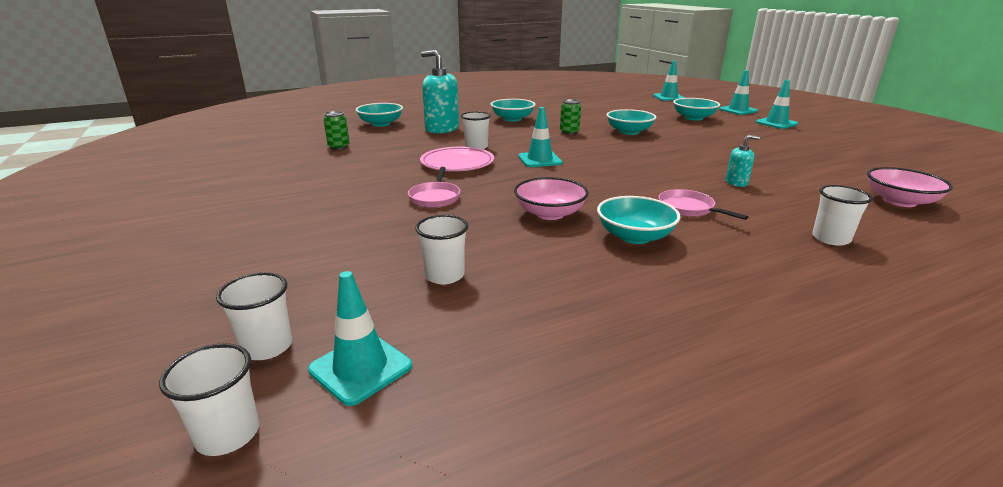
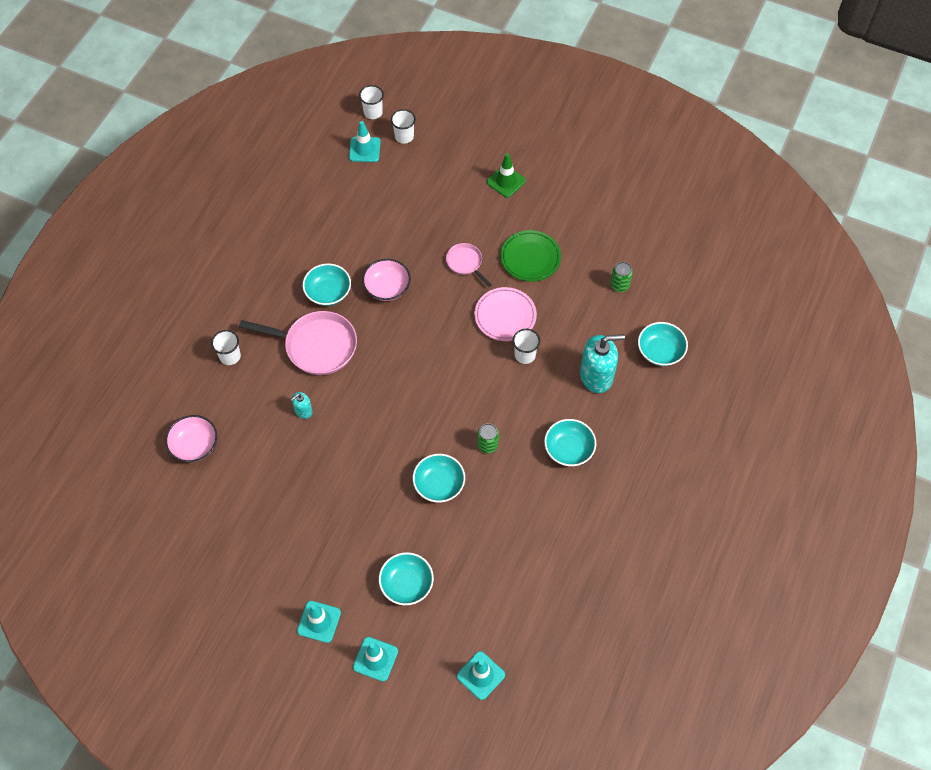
camera: 140 degrees right, 35 degrees up
(268, 229) = (506, 181): none -> green traffic cone
(370, 178) = (530, 258): none -> green plate
(444, 275) = (386, 205): white cup -> none
(539, 160) = (457, 362): turquoise traffic cone -> none
(689, 209) = (316, 346): pink pan -> pink pan, size x1.90

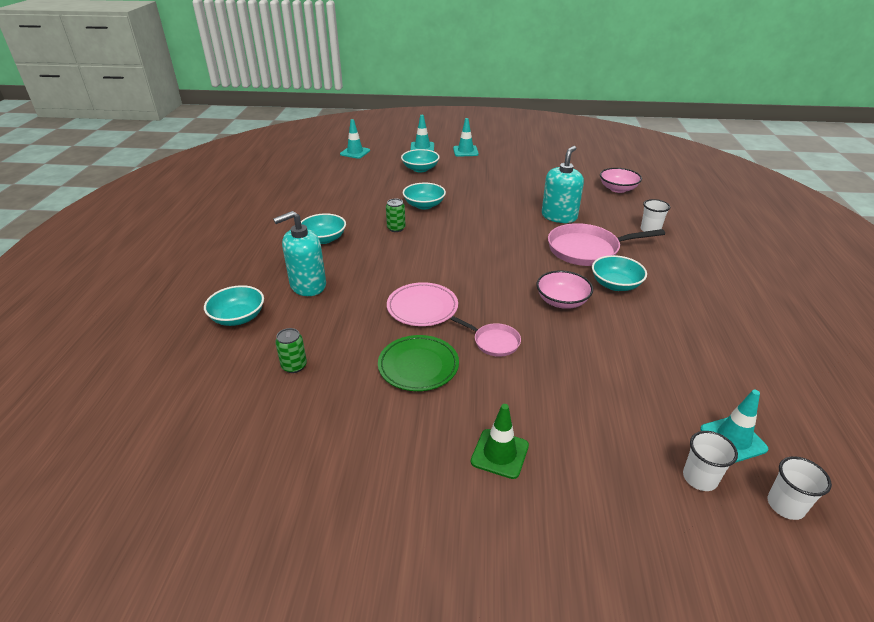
camera: 160 degrees right, 25 degrees down
(303, 411) = (559, 216): turquoise soap dispenser -> turquoise soap dispenser, size x2.05
(525, 355) = (387, 284): white cup -> none

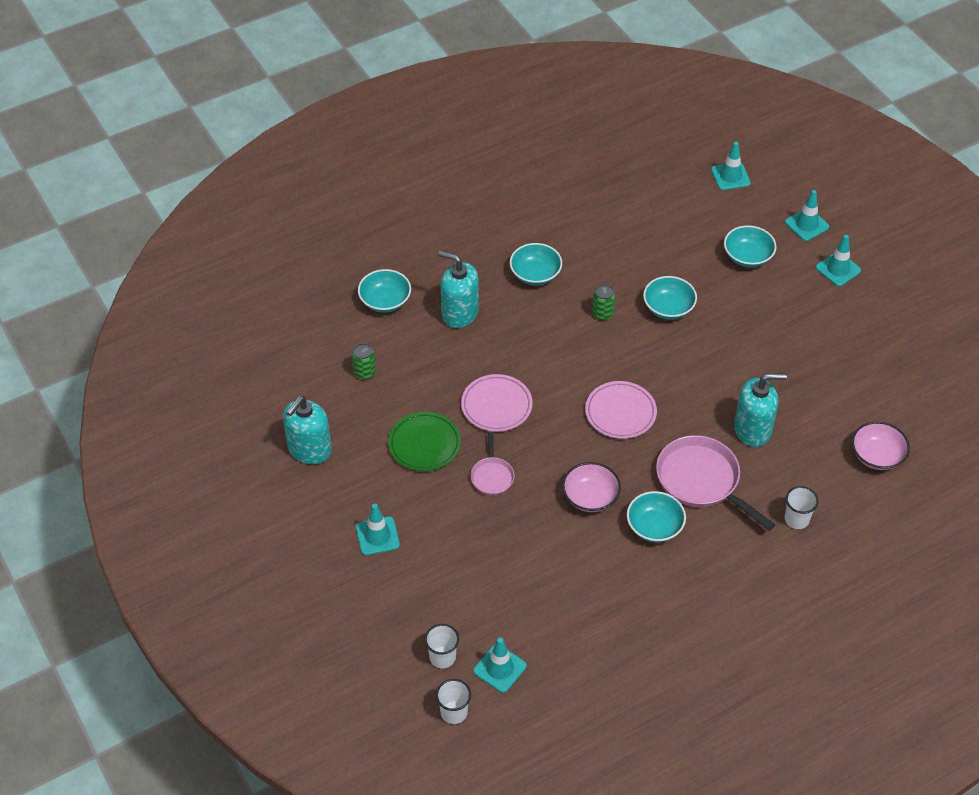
camera: 55 degrees right, 15 degrees up
(335, 454) = (309, 449): none -> turquoise soap dispenser
(492, 256) = (620, 413): none -> pink plate
(499, 453) = (377, 536): green traffic cone -> turquoise traffic cone

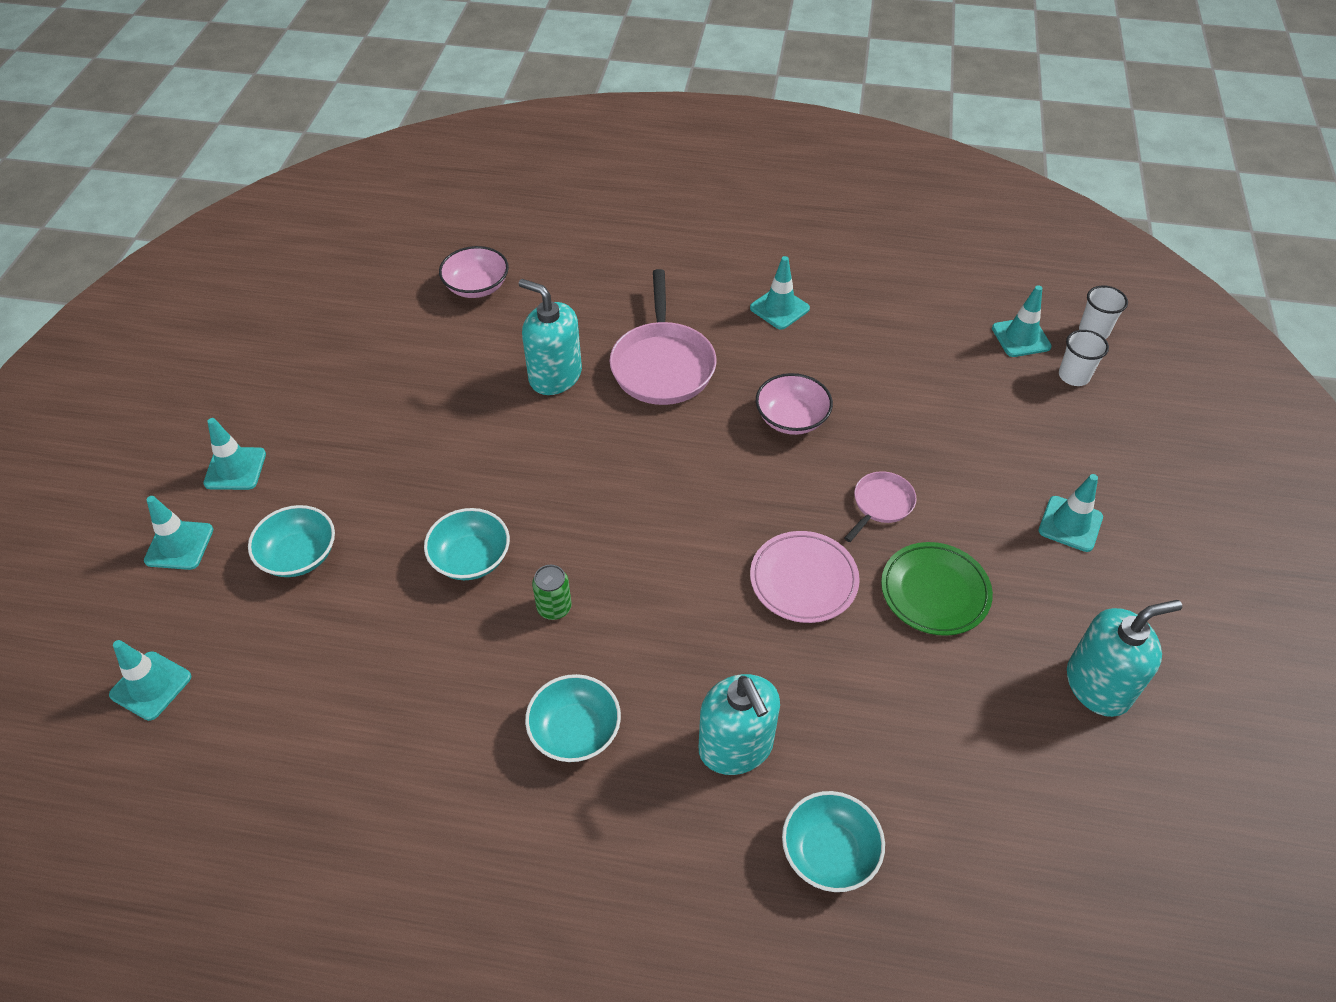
camera: 140 degrees left, 0 degrees up
(364, 372) = (946, 748): green can -> none
(620, 413) = (668, 478): pink plate -> none
(654, 526) = (755, 356): turquoise bowl -> none
(677, 577) = (779, 308): none -> turquoise traffic cone
(796, 519) = (616, 286): white cup -> none

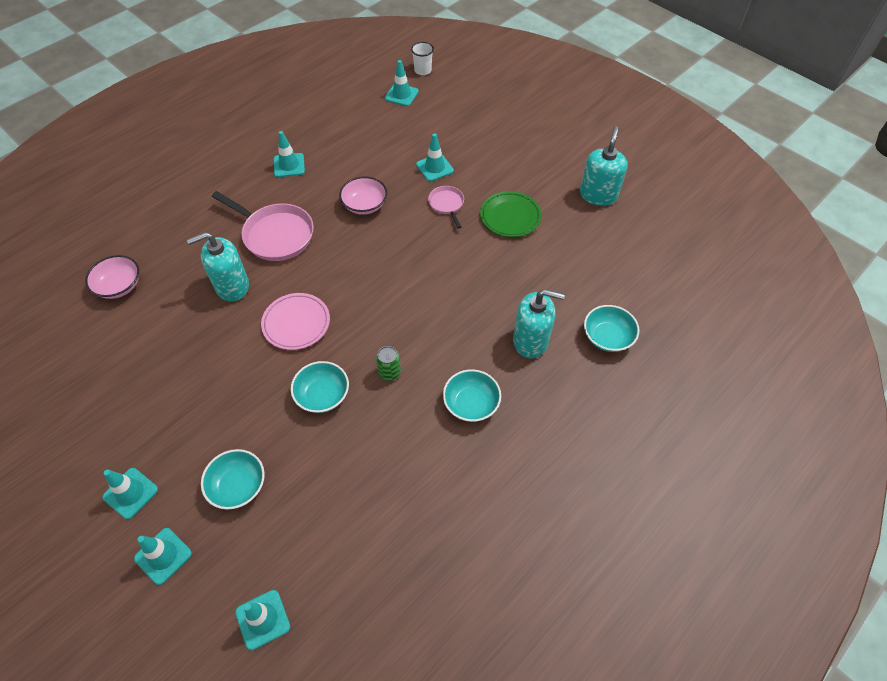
camera: 55 degrees left, 5 degrees up
(803, 580) = (463, 259): pink plate -> pink plate (296, 323)
(1070, 524) = (515, 149): turquoise traffic cone -> turquoise traffic cone (434, 168)
(1074, 376) = (440, 94): white cup -> none

